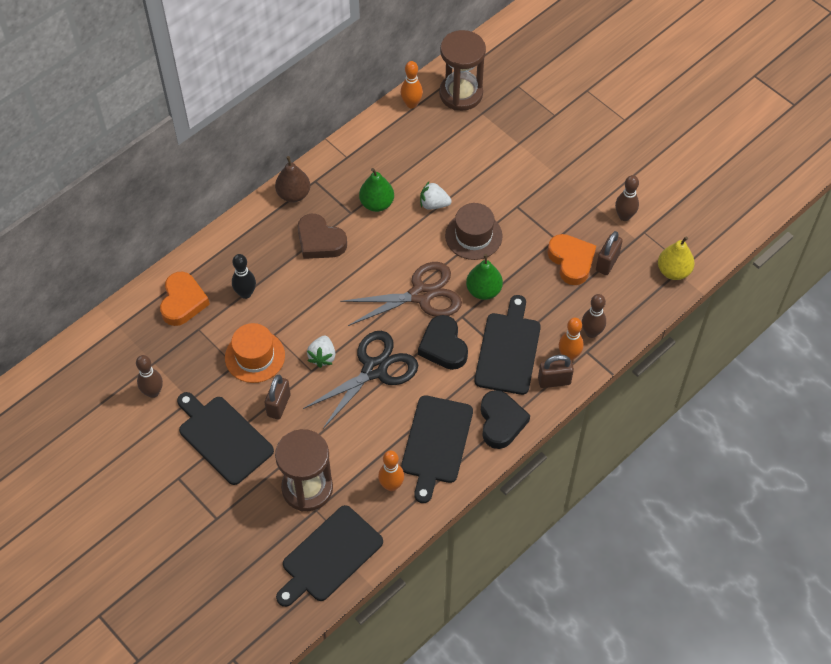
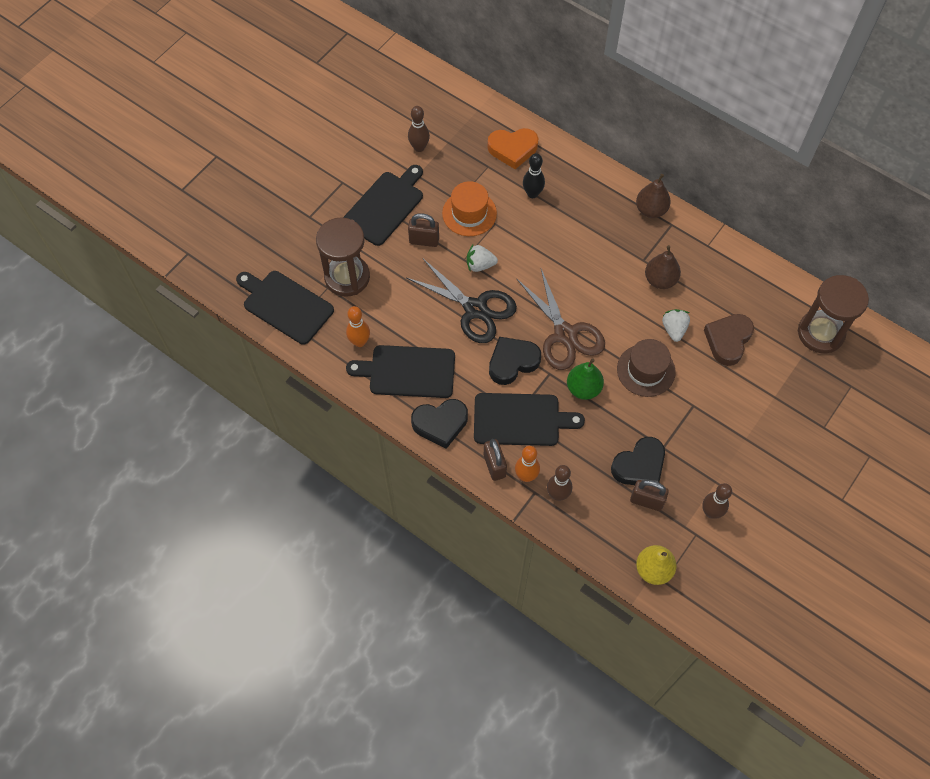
camera: 80 degrees right, 5 degrees up
(320, 241) = (604, 240): brown heart -> brown heart (728, 340)
(377, 203) = (660, 280): green pear -> brown pear
(411, 104) = (791, 290): orange bowling pin -> none
(571, 261) = (639, 465): orange heart -> black heart

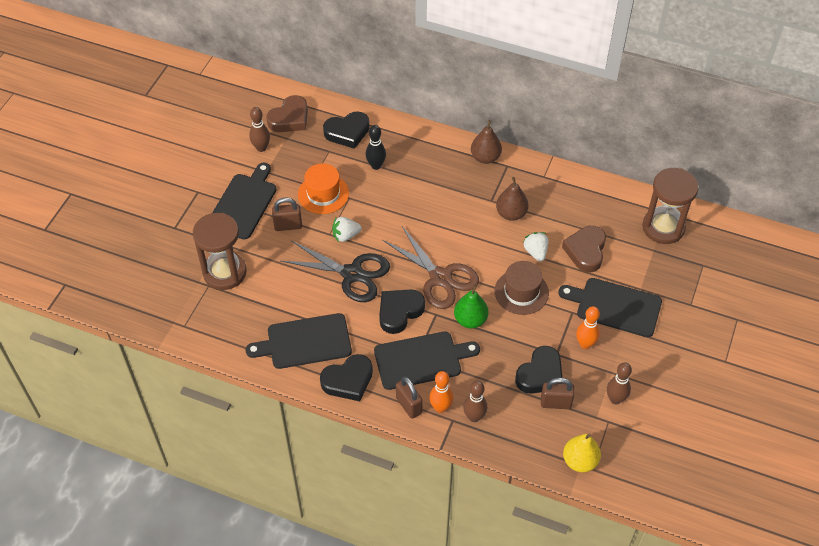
camera: 15 degrees left, 10 degrees down
(285, 305) = (172, 310): black cutting board -> black cutting board (615, 306)
(359, 342) = (252, 326): orange bowling pin -> orange bowling pin (585, 344)
(457, 121) = (290, 118): none -> brown heart
(512, 149) = (347, 132): orange heart -> black heart

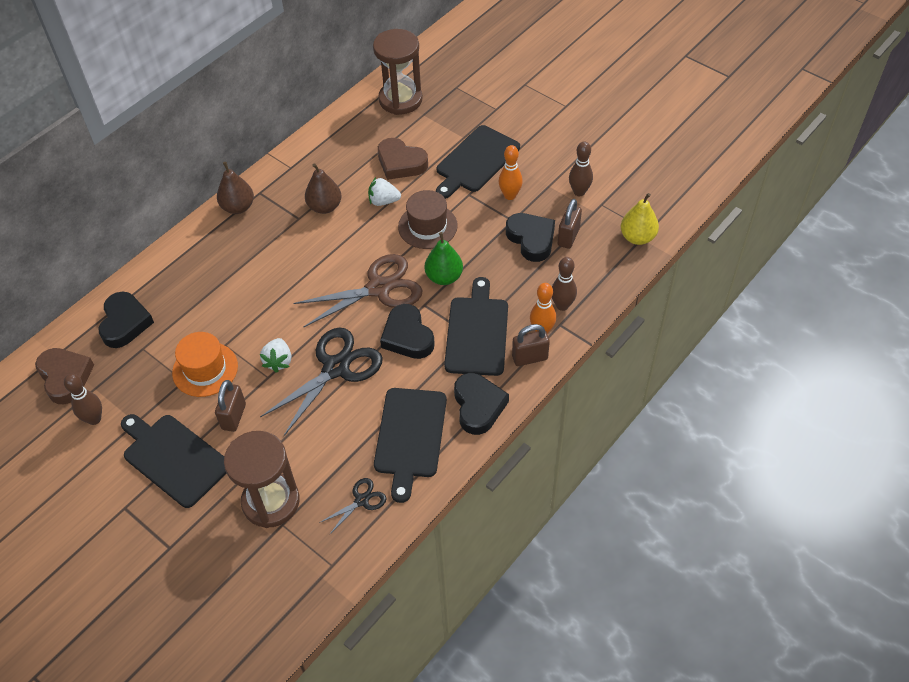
camera: 70 degrees left, 0 degrees up
(241, 327) = (361, 500): none -> black scissors
(376, 166) = (192, 307): black bowling pin -> none

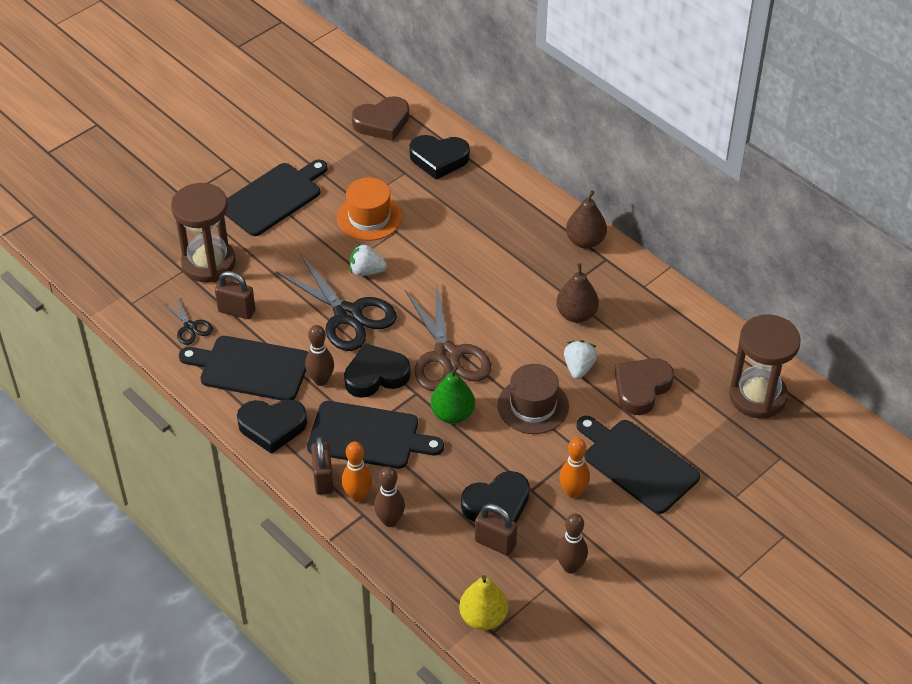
camera: 95 degrees right, 5 degrees down
(94, 419) = (330, 144): brown bowling pin -> brown bowling pin (321, 380)
(234, 417) = (308, 238): brown padlock -> brown padlock (236, 311)

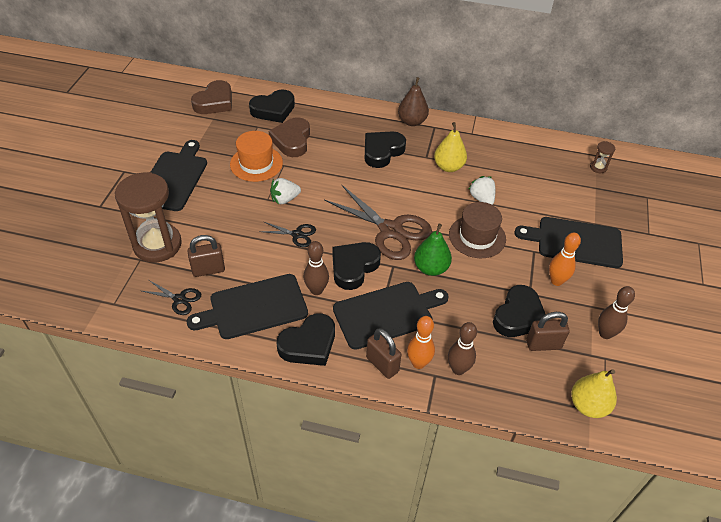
camera: 35 degrees left, 0 degrees up
(348, 315) = (297, 234): black scissors -> black scissors, size x0.48
(517, 263) = (382, 152): none -> black heart
(576, 314) = (448, 167): brown pear -> yellow pear
(641, 388) = (530, 194): brown heart -> brown heart (292, 141)
(757, 396) = (598, 167): brown hourglass -> brown hourglass, size x0.41

